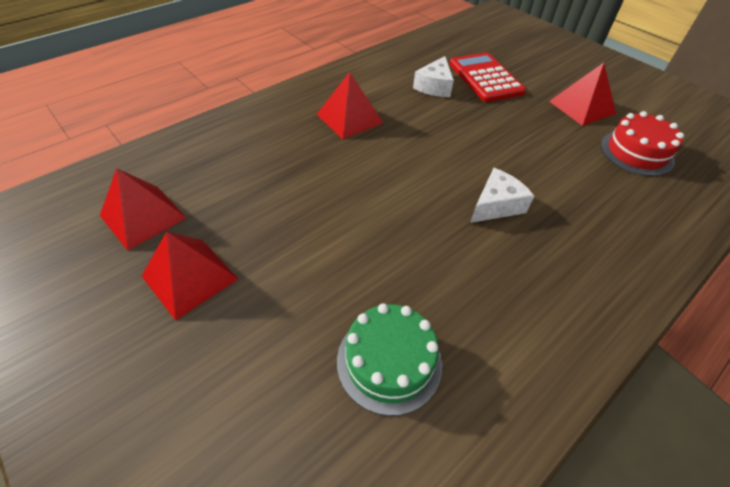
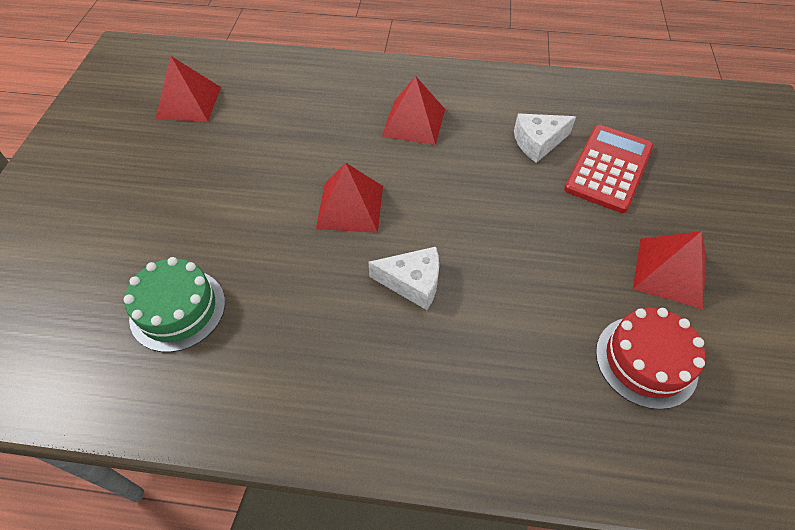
camera: 50 degrees right, 5 degrees up
(190, 277) = (160, 161): red pyramid -> red pyramid (350, 206)

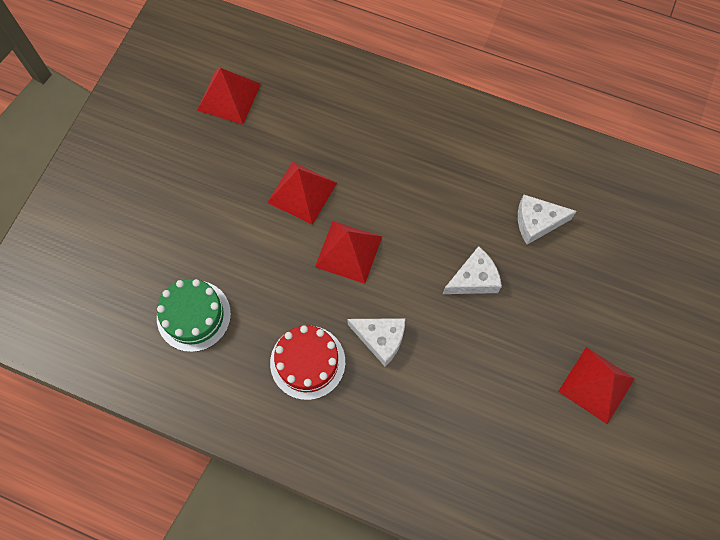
camera: 15 degrees right, 15 degrees up
(413, 122) = (429, 170): red pyramid -> red pyramid (302, 192)
(494, 203) = (473, 279): none -> white cheese
(608, 168) = (590, 267): red calculator -> none
(646, 361) = (540, 454): red cake -> red cake (307, 362)

